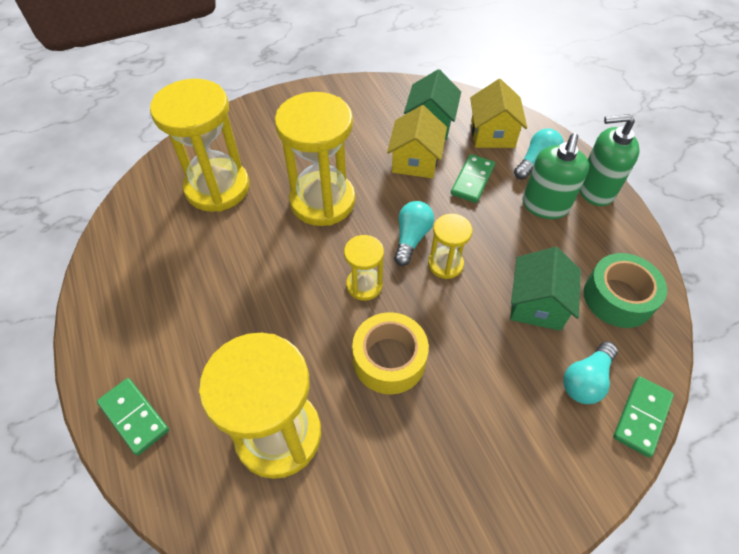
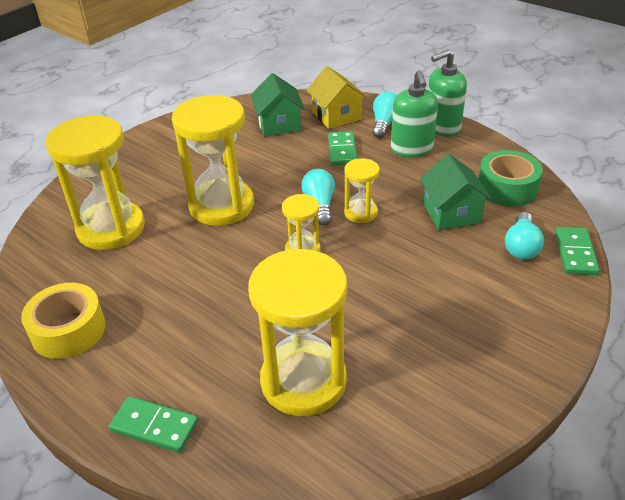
camera: 25 degrees left, 15 degrees down
(389, 359) = (361, 292): yellow tape -> yellow tape (68, 330)
(415, 161) = (284, 153): yellow house -> none

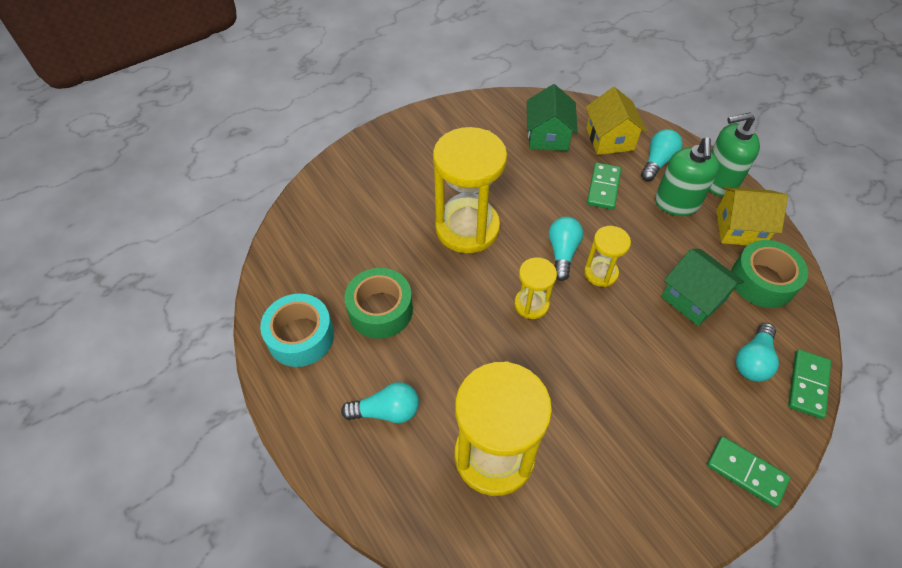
camera: 15 degrees right, 15 degrees up
(68, 330) = (301, 336): yellow tape -> turquoise tape
(111, 228) = (359, 229): yellow hourglass -> none
(150, 288) = (380, 310): none -> green tape
(154, 426) = (353, 463): green domino -> green domino (746, 472)
(179, 372) = (386, 411): none -> turquoise light bulb
(451, 213) = (693, 298): green house -> green house turned 45 degrees counterclockwise
(473, 155) = (739, 228): none -> yellow house

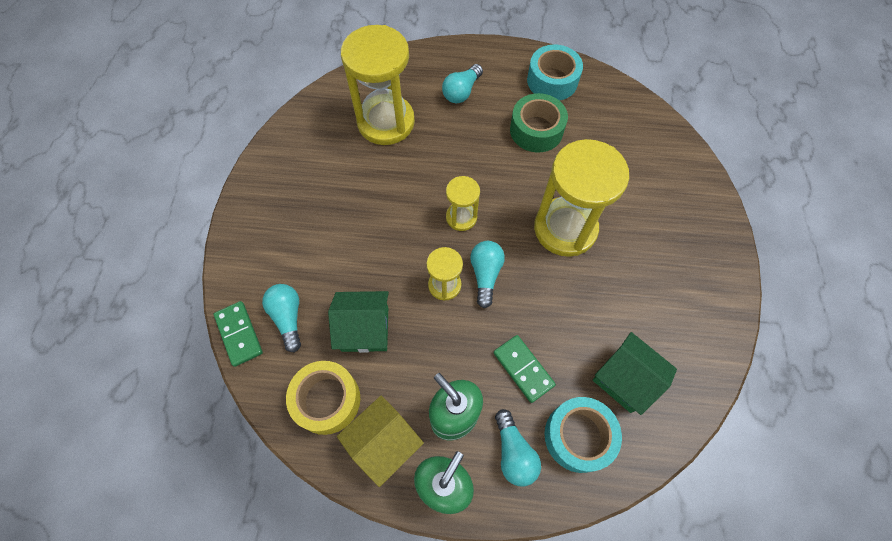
camera: 130 degrees right, 10 degrees up
(562, 253) = (485, 274): turquoise light bulb -> turquoise light bulb turned 135 degrees counterclockwise
(610, 139) = (578, 436): yellow house -> turquoise tape
(746, 472) = (244, 236): green domino -> none
(762, 281) = (327, 400): green tape -> yellow tape

